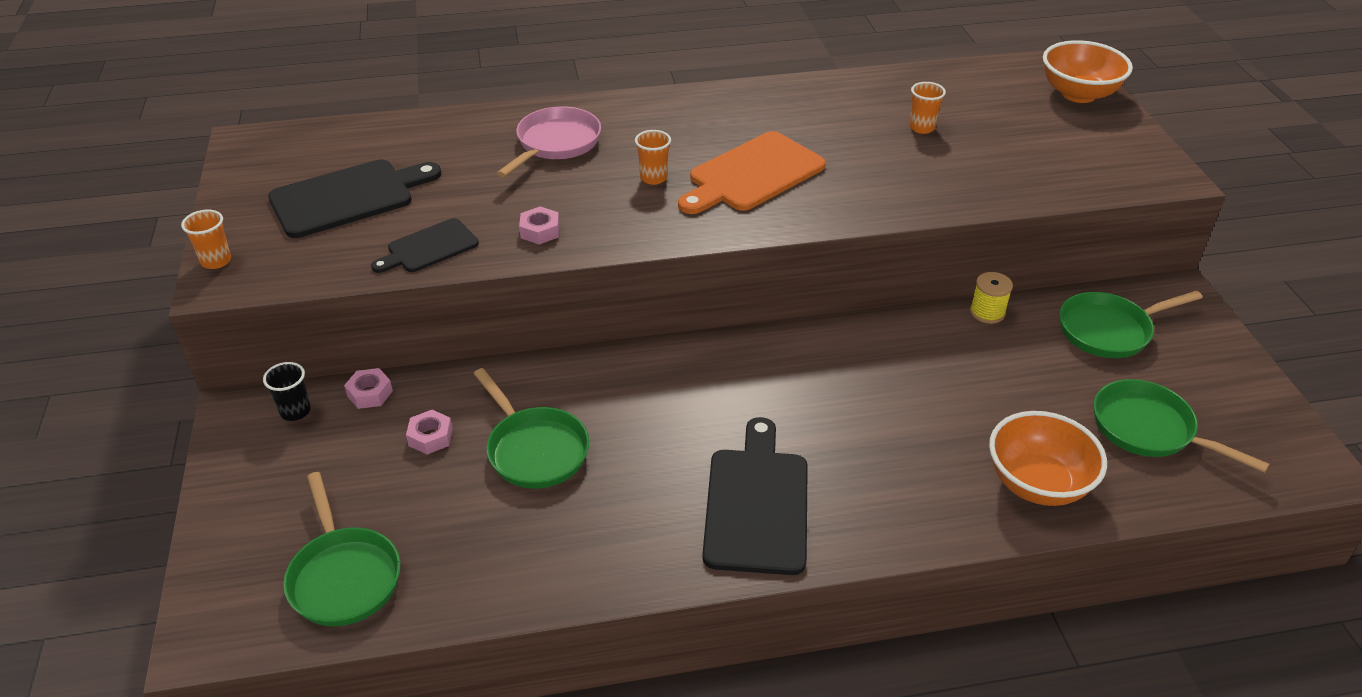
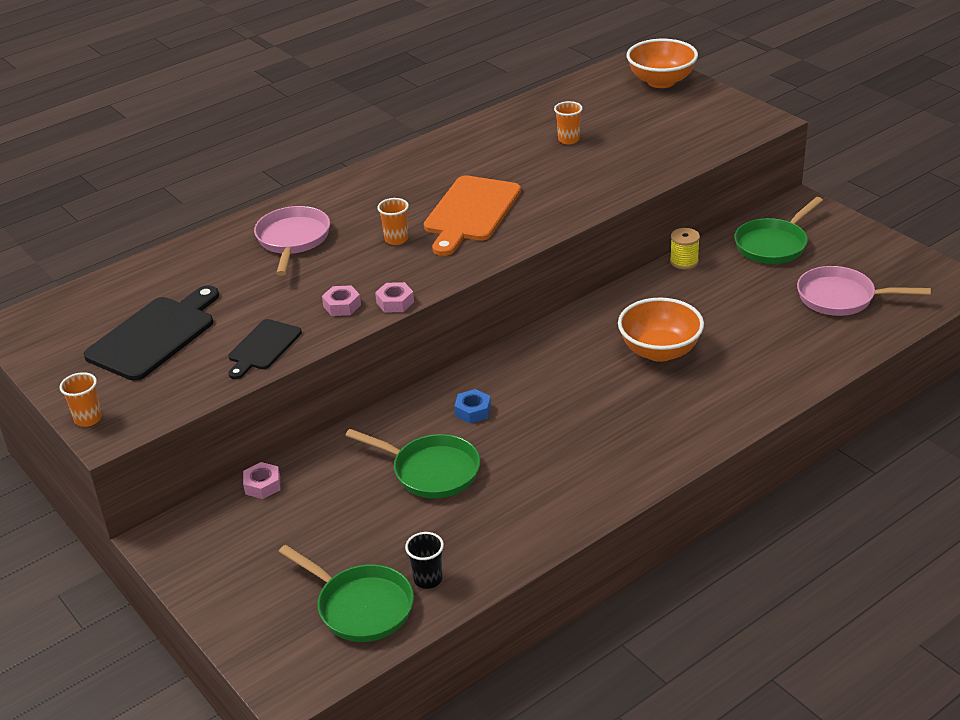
camera: 25 degrees left, 5 degrees down
(295, 411) = (211, 520): black cup -> black cup (428, 579)
(430, 437) = (341, 494): pink nut -> pink nut (395, 302)
(629, 398) = (473, 411): none -> blue nut
(756, 504) = (622, 442): black cutting board -> none
(1037, 483) = (795, 357): orange bowl -> orange bowl (659, 351)
(1148, 429) = (841, 298): green pan -> pink pan

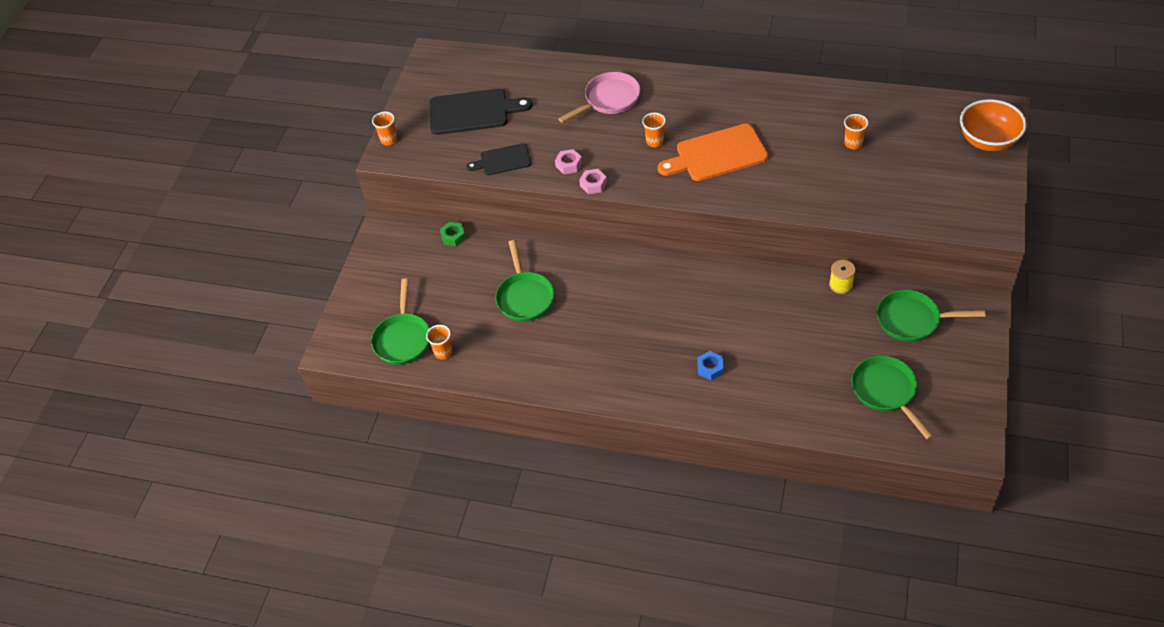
camera: 55 degrees right, 15 degrees up
(262, 485) = (453, 237): pink nut -> green nut
(428, 579) = (443, 352): black cup -> orange cup
(473, 411) = (590, 280): blue nut -> blue nut (710, 368)
(659, 351) = (730, 330): orange bowl -> none
(841, 298) = (886, 391): pink pan -> green pan

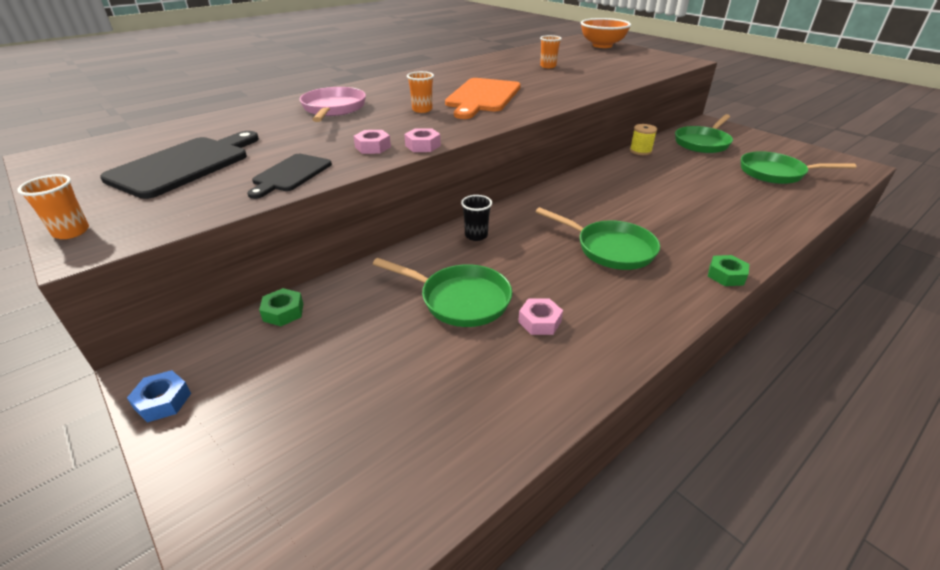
camera: 60 degrees left, 15 degrees down
(403, 339) = (383, 465): green pan -> green pan (610, 249)
(443, 352) = (467, 425): orange cup -> none
(535, 340) = (539, 321): none -> pink nut
(596, 264) = (476, 235): none -> black cup
(663, 406) = (726, 275): none -> green nut
(710, 368) = (689, 231): blue nut -> blue nut (163, 401)

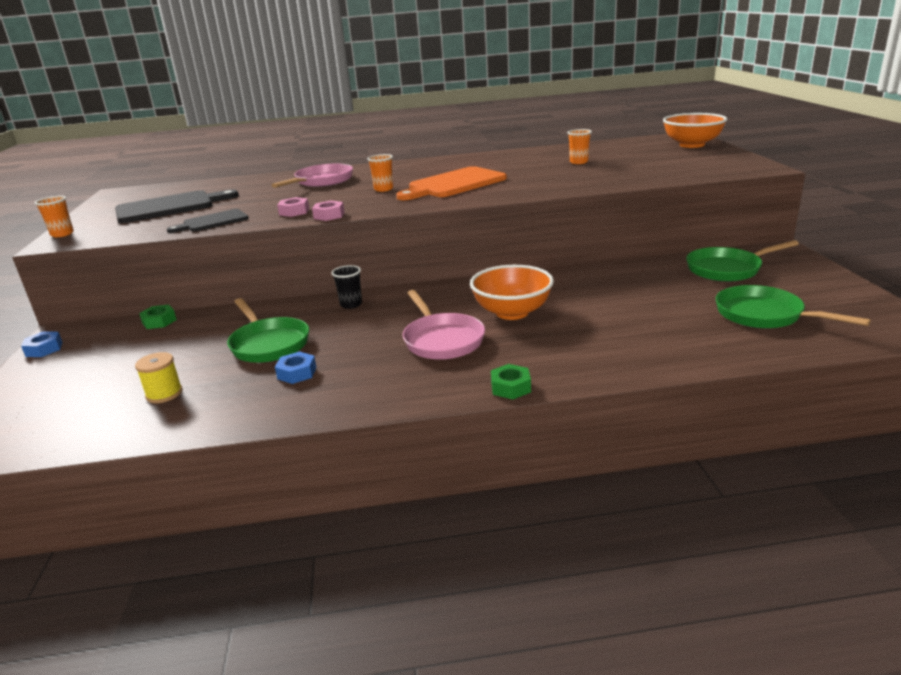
camera: 35 degrees right, 10 degrees down
(539, 321) = (297, 373): pink nut -> blue nut
(610, 249) = (442, 340): green pan -> pink pan
(622, 209) = (512, 312): none -> orange bowl
(640, 151) = (631, 265): yellow spool -> yellow spool (164, 394)

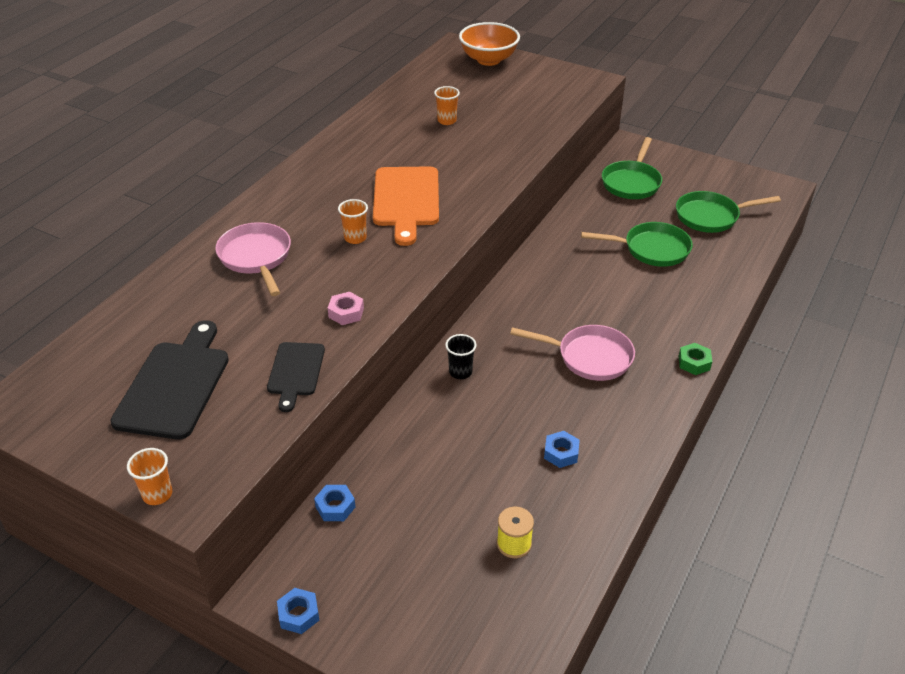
camera: 55 degrees left, 15 degrees up
(159, 321) = (335, 507): green nut -> blue nut
(268, 344) = (484, 450): green pan -> green pan (652, 249)
(329, 215) = (394, 299): pink nut -> none
(512, 312) = (583, 303): orange bowl -> none

